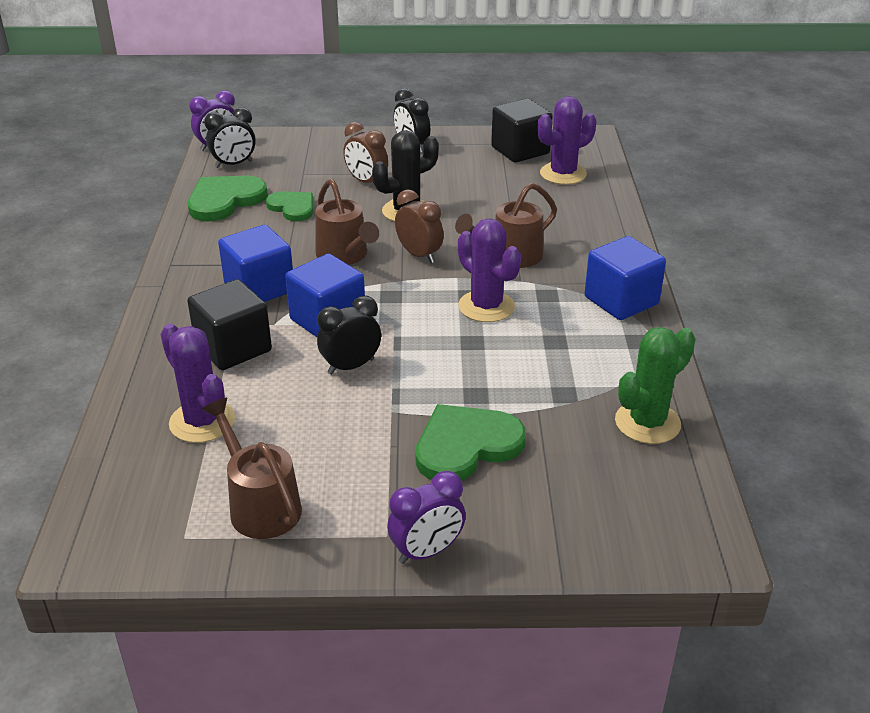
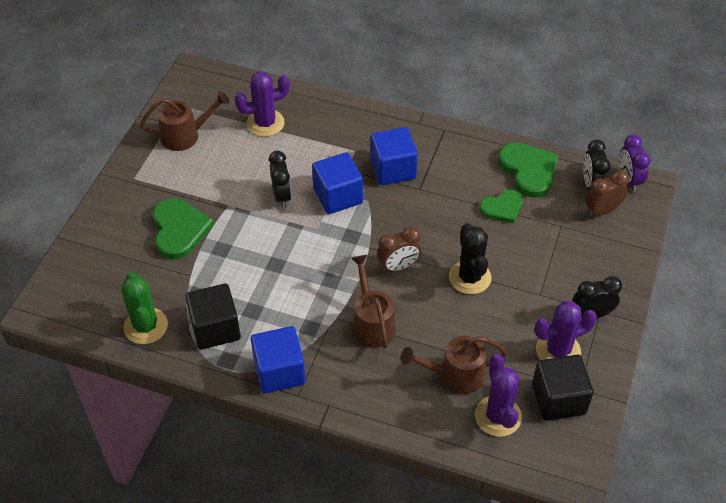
camera: 110 degrees right, 15 degrees up
(233, 348) = (329, 146): black cube -> black cube (215, 328)
(345, 256) = (415, 223): brown watering can -> brown watering can (454, 375)
(366, 182) = (530, 264): brown clock -> brown clock (602, 211)
(427, 552) = (113, 191): purple clock -> none
(486, 306) = (312, 285): purple cactus -> purple cactus (558, 351)

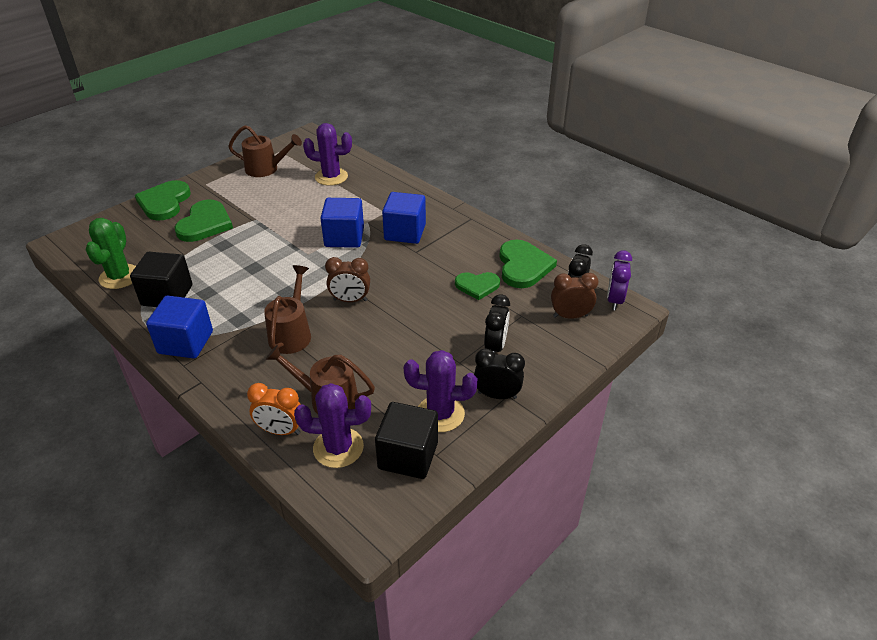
camera: 25 degrees right, 10 degrees down
(109, 218) = (164, 202): none -> green heart
(282, 196) = (300, 225): black clock -> black clock (495, 347)
(438, 421) = (280, 431): none -> orange clock
(470, 277) = (405, 328): black cactus -> none
(498, 416) = (338, 448): purple cactus -> purple cactus turned 75 degrees clockwise

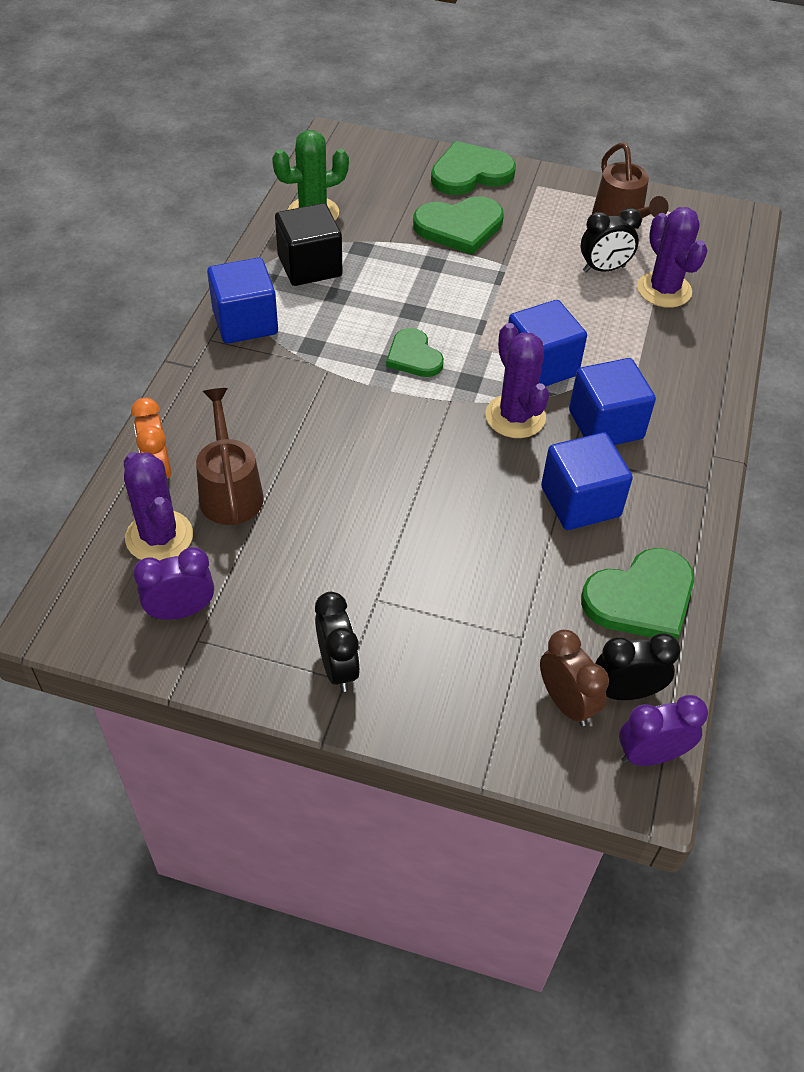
camera: 60 degrees right, 10 degrees up
(292, 333) = (319, 404): brown watering can -> none
(350, 300) = (418, 431): brown clock -> none
(408, 455) = (181, 611): black cube -> purple clock
(440, 414) = (268, 616): purple cactus -> purple cactus (515, 416)
(449, 261) = (580, 501): none -> blue cube
(477, 286) = (550, 558): green heart -> green heart (413, 356)
(495, 347) = (433, 629): black clock -> black clock (604, 269)

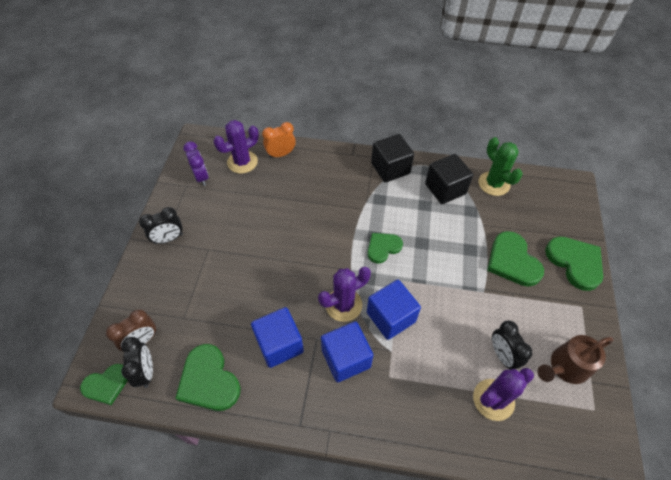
camera: 85 degrees right, 5 degrees up
(229, 490) = (272, 182): brown watering can -> none
(245, 322) = (390, 168): blue cube -> black cube
(650, 755) = (106, 385): purple clock -> green heart

